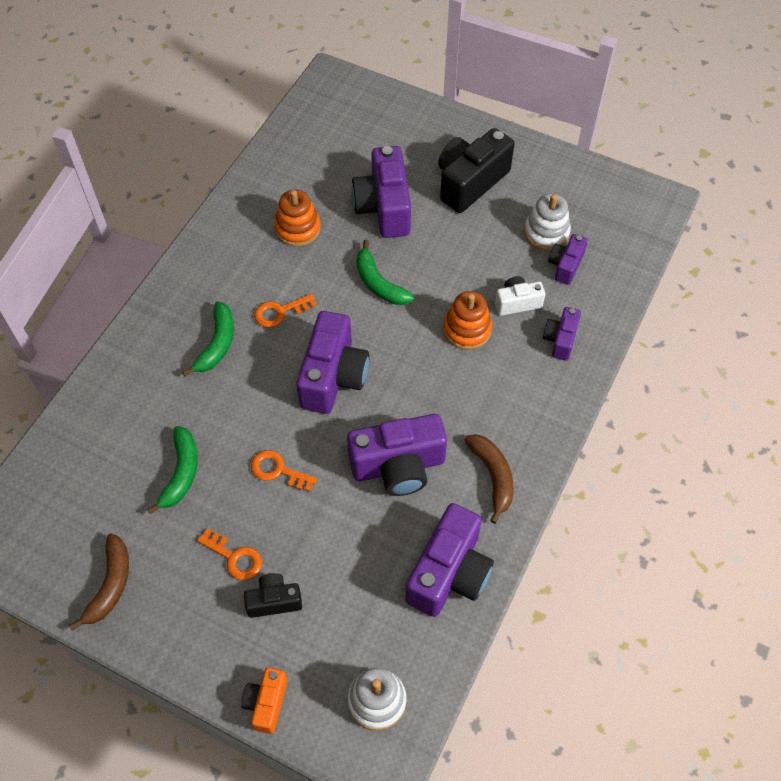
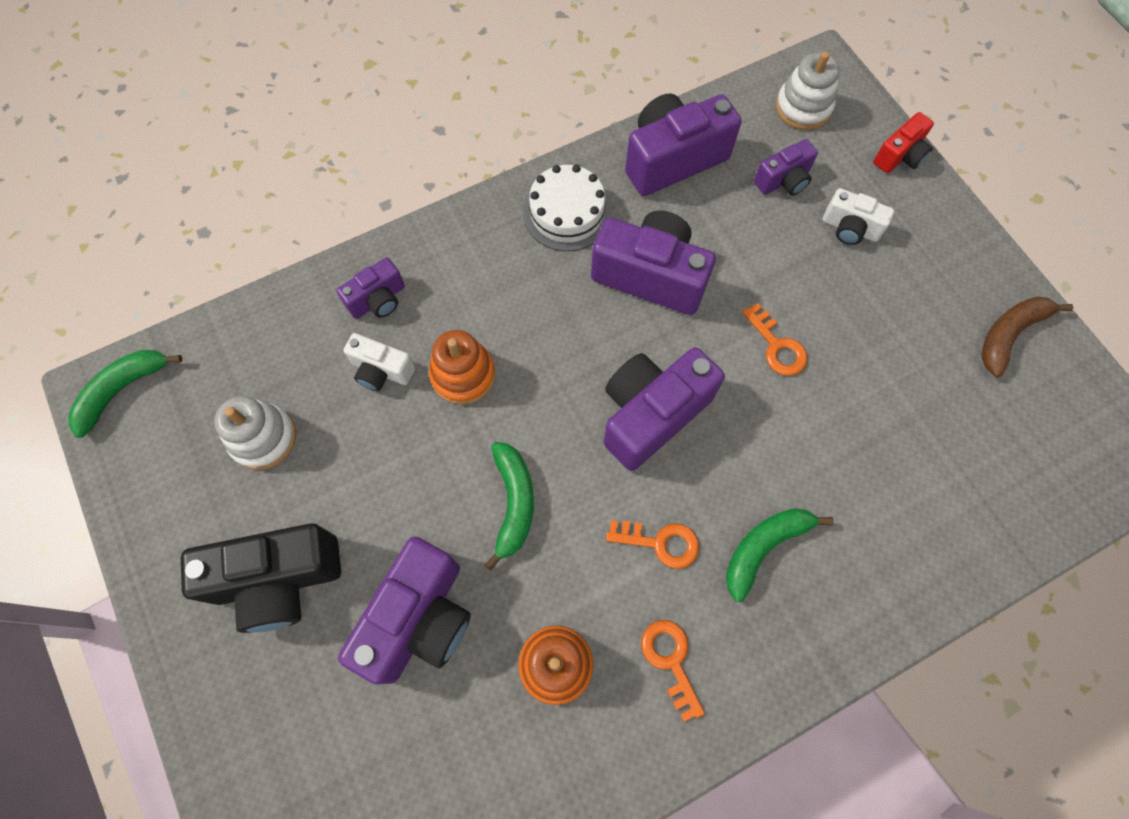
camera: 145 degrees left, 10 degrees up
(181, 473) = (885, 407): green banana -> green banana (122, 390)
(234, 557) = (868, 287): orange key -> orange key (671, 661)
(266, 703) = (900, 156): orange camera -> red camera
(274, 601) = (849, 228): black camera -> white camera
(493, 476) = (567, 212): brown banana -> white cake
(565, 265) = (286, 380): purple camera -> purple camera (783, 181)

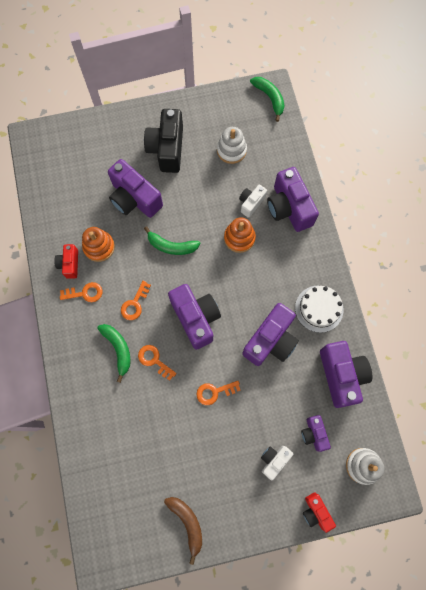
camera: 105 degrees right, 5 degrees up
(378, 300) = (289, 208): purple camera -> purple camera, size x1.85
(615, 721) = (70, 264): none -> red camera
(760, 469) = (154, 360): none -> orange key

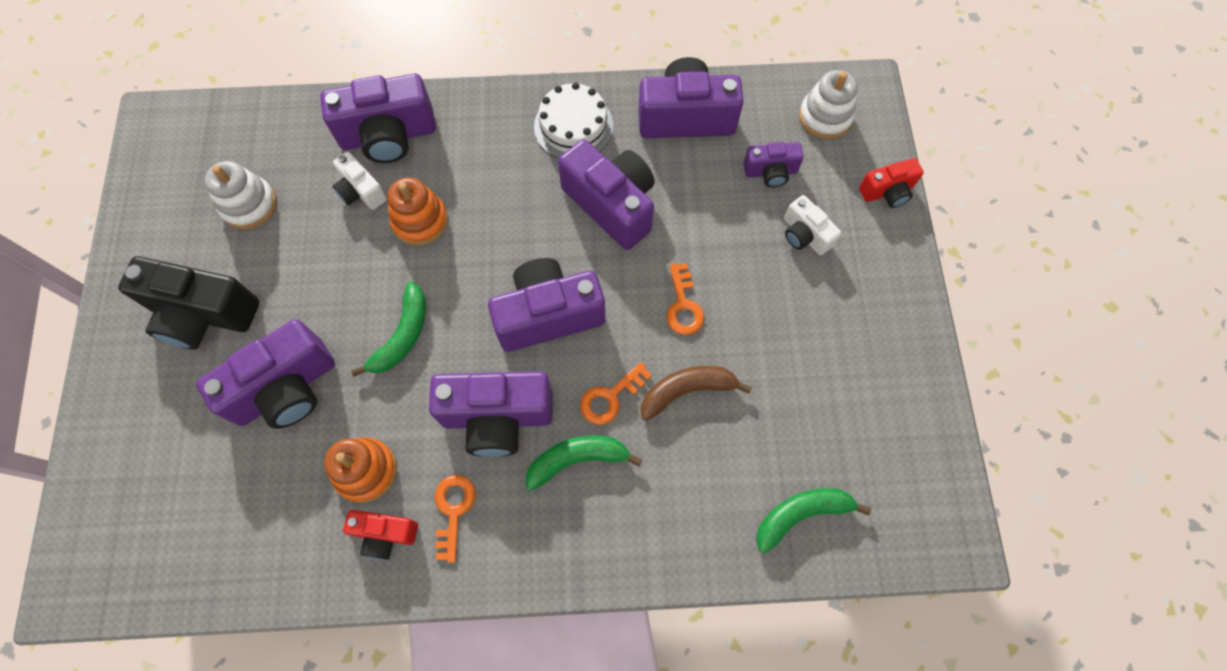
camera: 80 degrees left, 5 degrees down
(135, 304) = (497, 417): orange key -> purple camera
(187, 523) = (893, 383): brown banana -> brown banana (687, 390)
(269, 98) = (171, 127): green banana -> green banana (801, 514)

